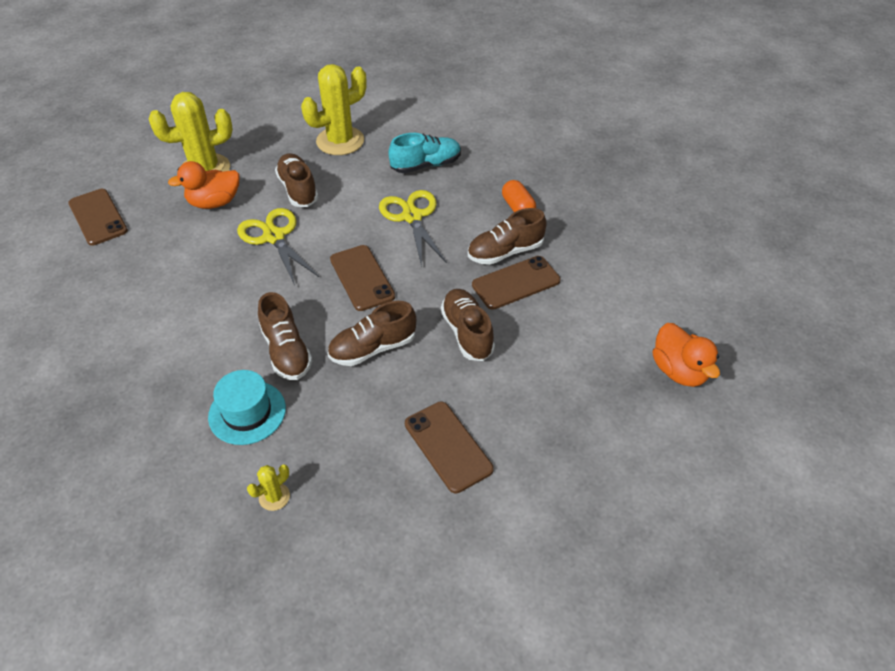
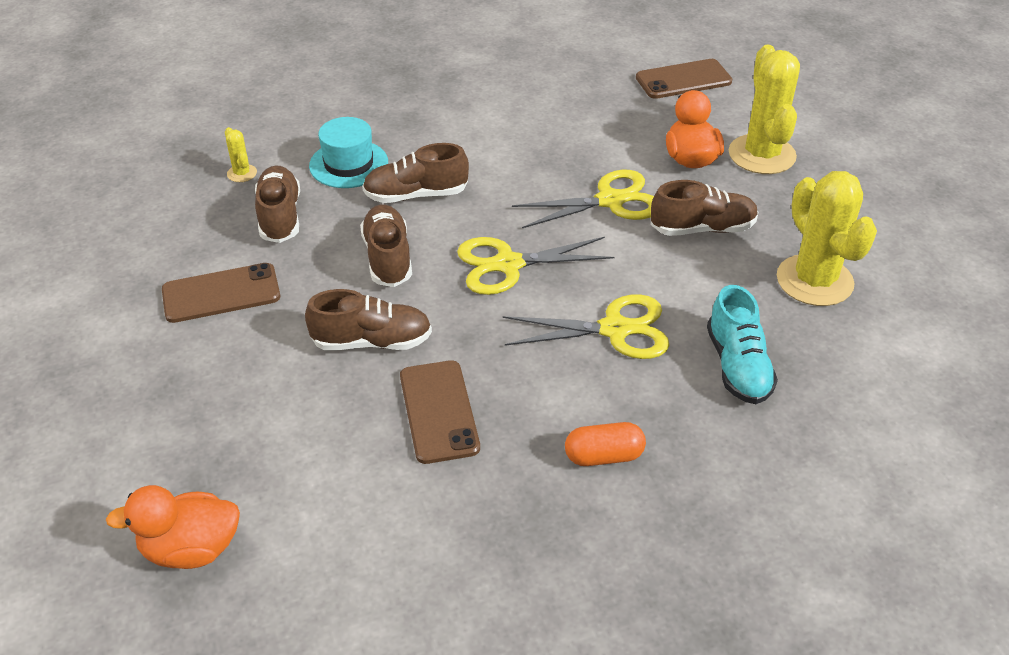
camera: 105 degrees right, 5 degrees down
(362, 278) = (508, 264): brown phone -> yellow scissors
(505, 252) = (506, 415): brown shoe -> brown shoe (280, 217)

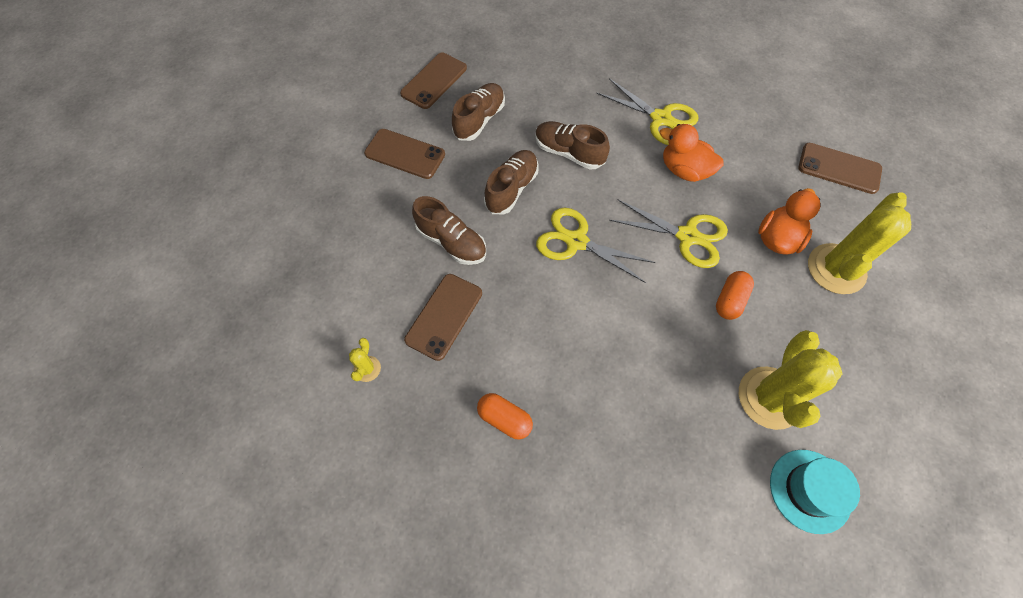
camera: 40 degrees right, 20 degrees up
(181, 208) = (434, 81): none -> brown phone
(191, 549) = (258, 307): orange duck -> orange duck (684, 170)
(242, 173) = (485, 75): yellow cactus -> yellow cactus (367, 369)
(348, 164) = (550, 105): turquoise hat -> turquoise hat (810, 490)
(615, 329) = (596, 336): yellow scissors -> yellow scissors (661, 119)
(702, 228) = (730, 300): brown shoe -> orange capsule
(737, 366) = (648, 422): turquoise shoe -> none

